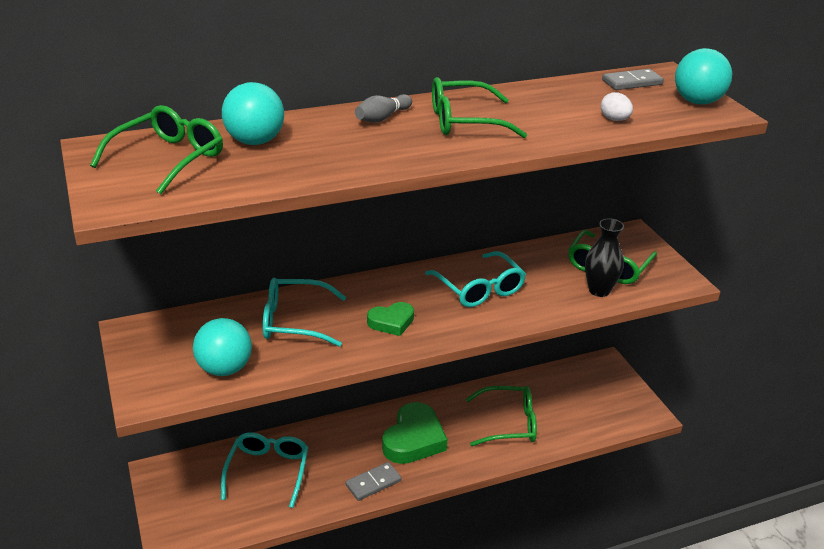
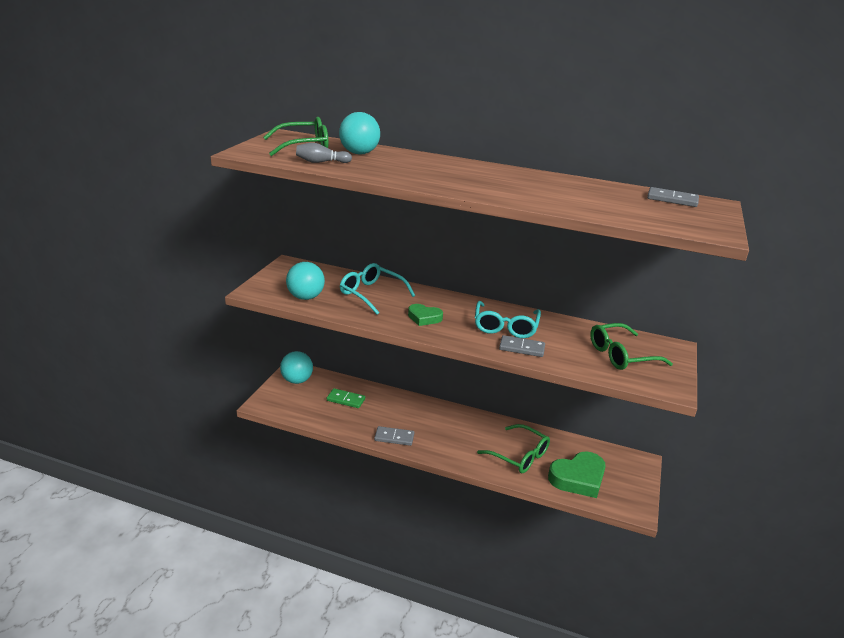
camera: 40 degrees right, 5 degrees down
(268, 471) = (346, 400): turquoise glasses -> green domino
(382, 118) = (451, 165): grey bowling pin -> grey bowling pin (321, 162)
(413, 439) = (446, 430): green heart -> green heart (578, 478)
(465, 121) = (499, 180): green glasses -> none
(525, 307) = (521, 348): none -> grey domino
(599, 290) = (591, 364): black vase -> none
(614, 119) = (610, 210): white egg -> none
(697, 101) = (706, 222): turquoise ball -> turquoise ball (297, 380)

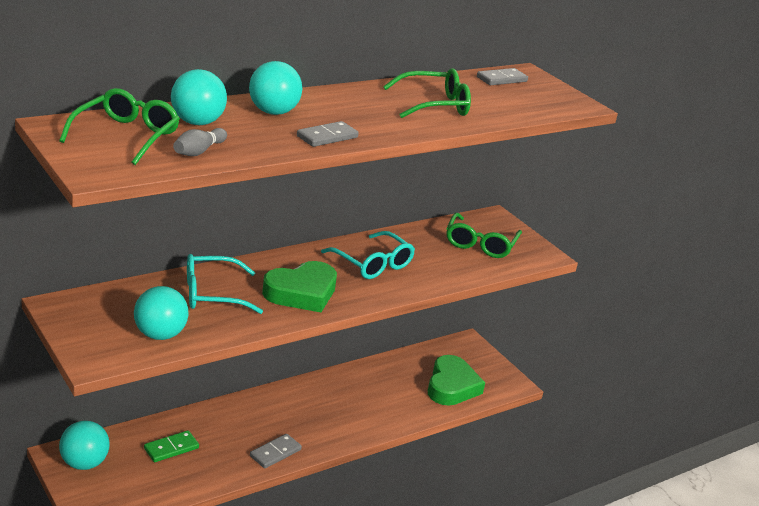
camera: 55 degrees left, 0 degrees up
(420, 162) = (273, 112): none -> turquoise ball
(424, 318) = (302, 293): green heart -> green heart, size x1.76
(519, 455) = (390, 397): green glasses -> green glasses (434, 105)
(521, 348) = (416, 278): grey domino -> grey domino (327, 137)

